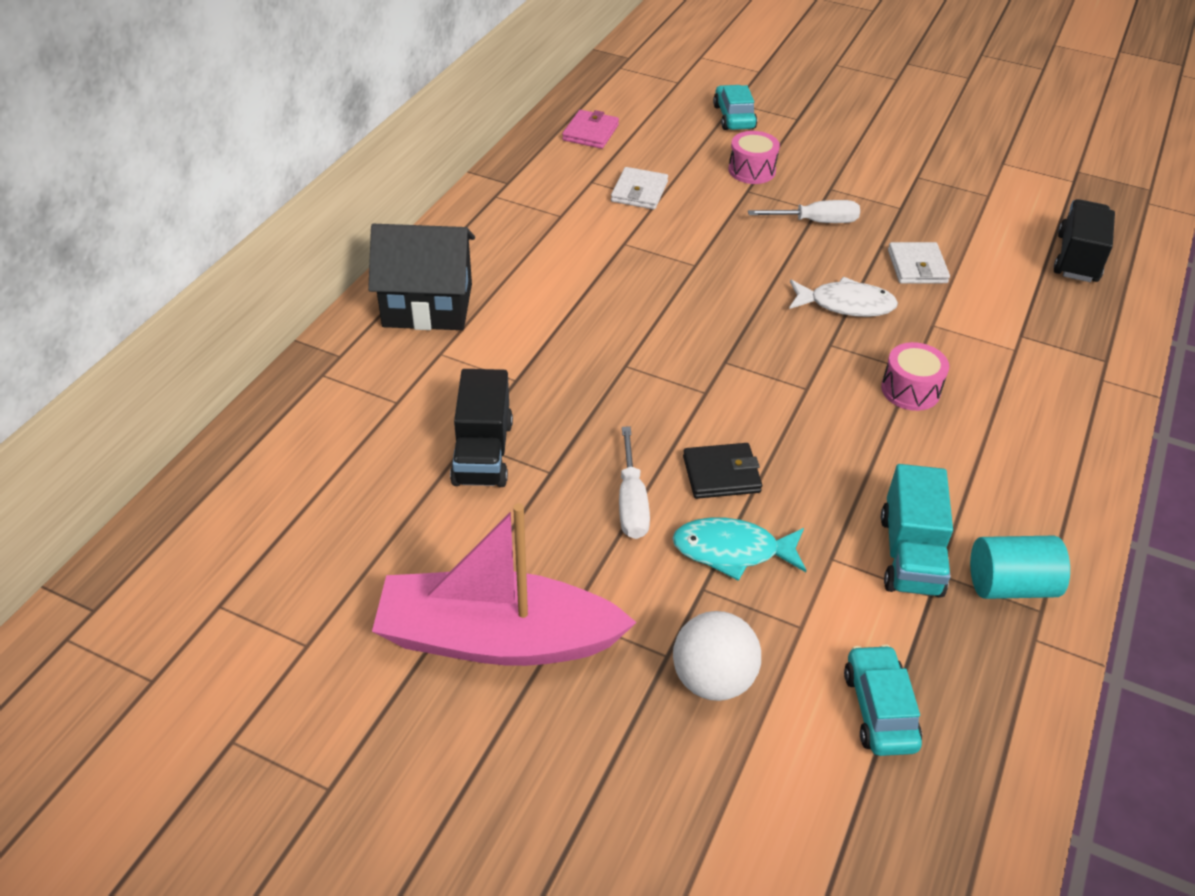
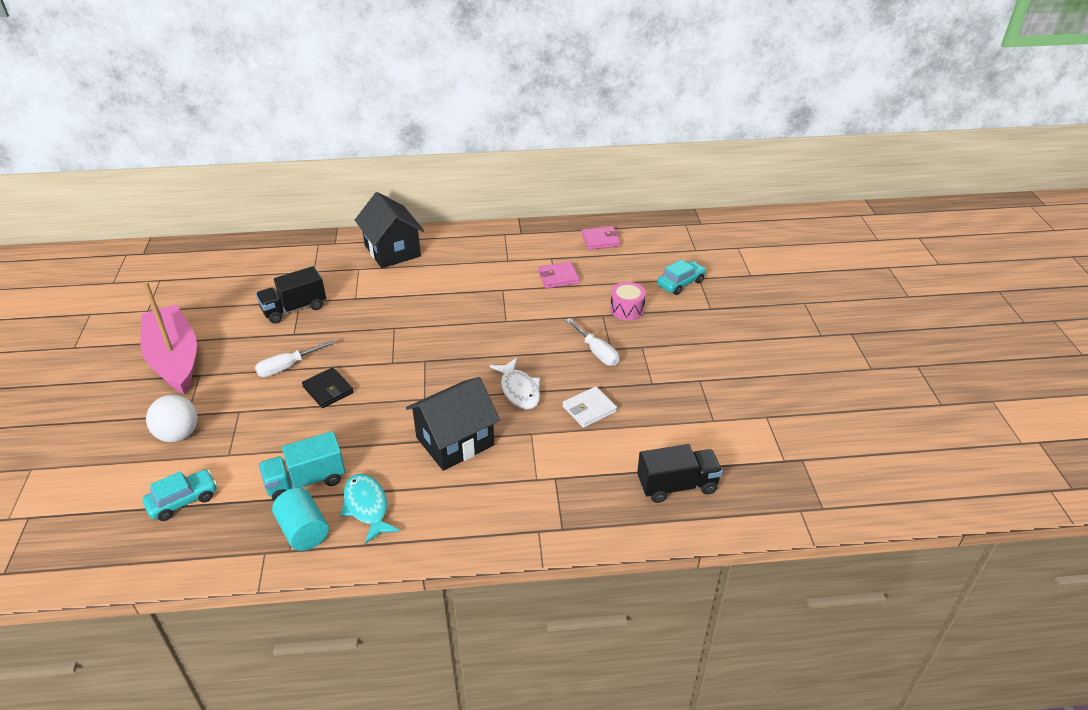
camera: 60 degrees right, 5 degrees down
(639, 192) = (558, 277): white wallet -> pink wallet
(732, 551) = (271, 412): turquoise fish -> turquoise fish (367, 507)
(910, 390) = (455, 441): pink drum -> black house

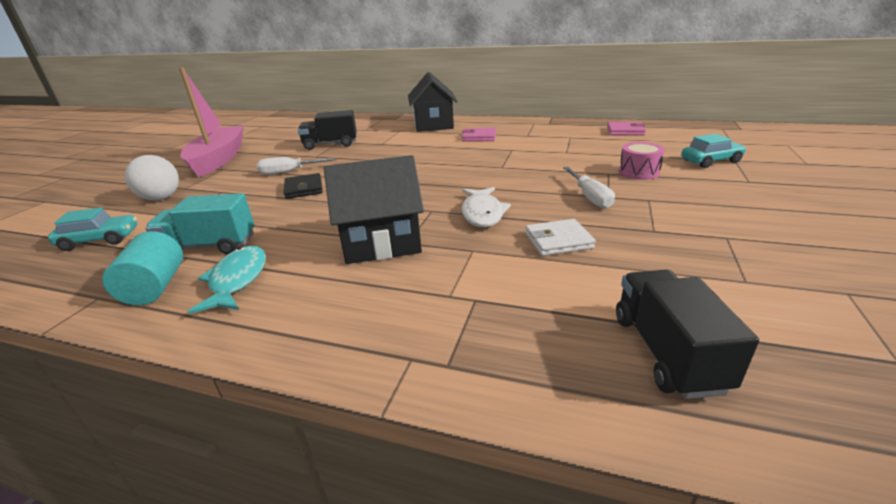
camera: 25 degrees right, 10 degrees down
(558, 277) = (571, 147): pink wallet -> pink wallet (479, 137)
(677, 486) = (667, 352): black truck -> black truck turned 105 degrees counterclockwise

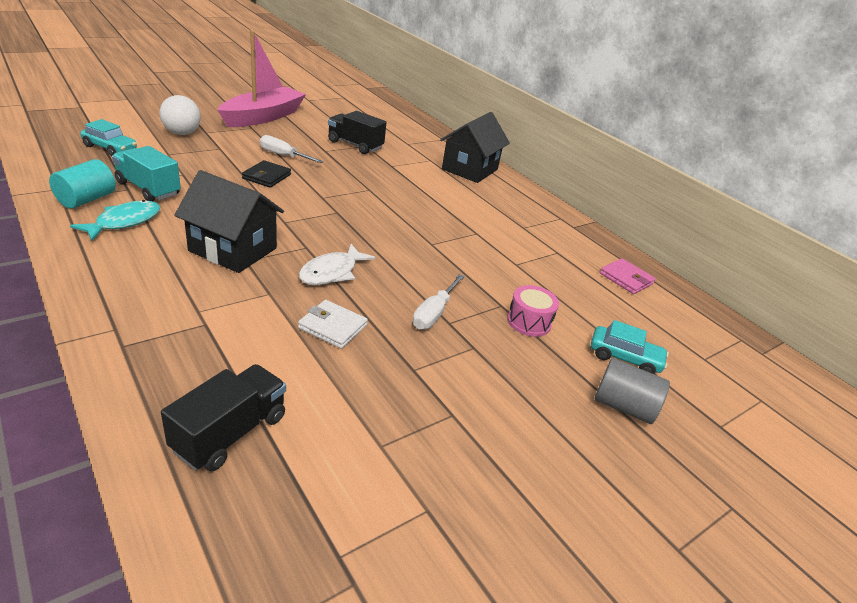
camera: 30 degrees right, 5 degrees up
(479, 137) = (478, 204): pink wallet -> none
(764, 180) = (623, 406): none -> grey cylinder

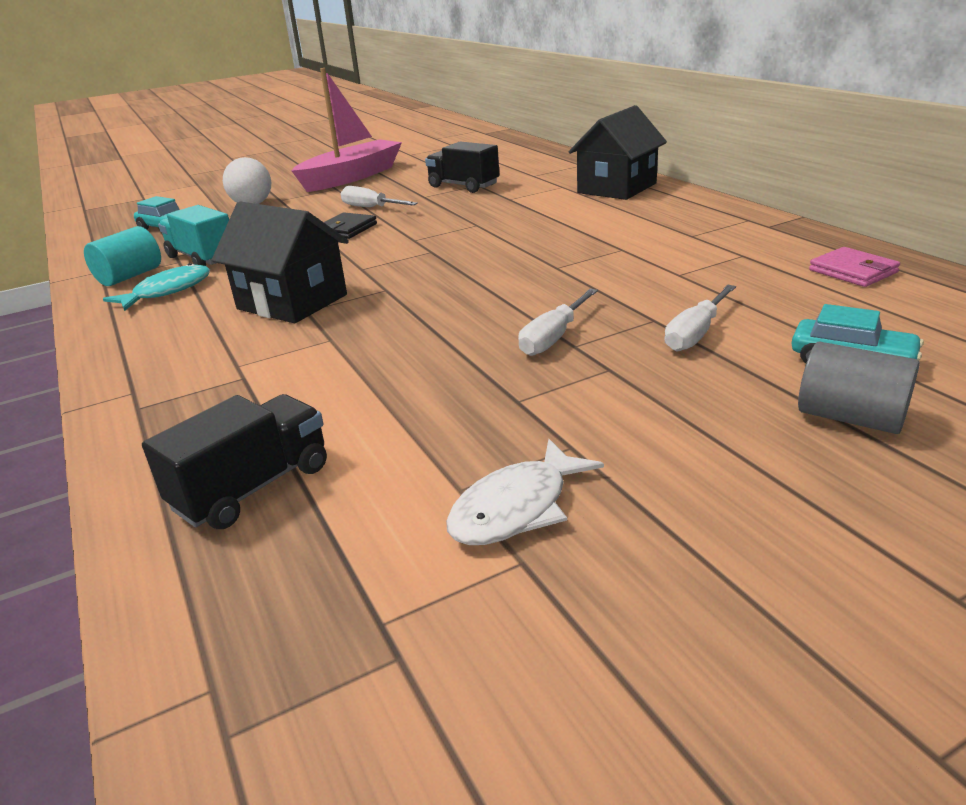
camera: 15 degrees right, 5 degrees down
(332, 272) = (416, 310): white fish -> white fish (516, 508)
(332, 327) = (409, 365): white wallet -> none
(529, 322) = (696, 333): pink drum -> white screwdriver

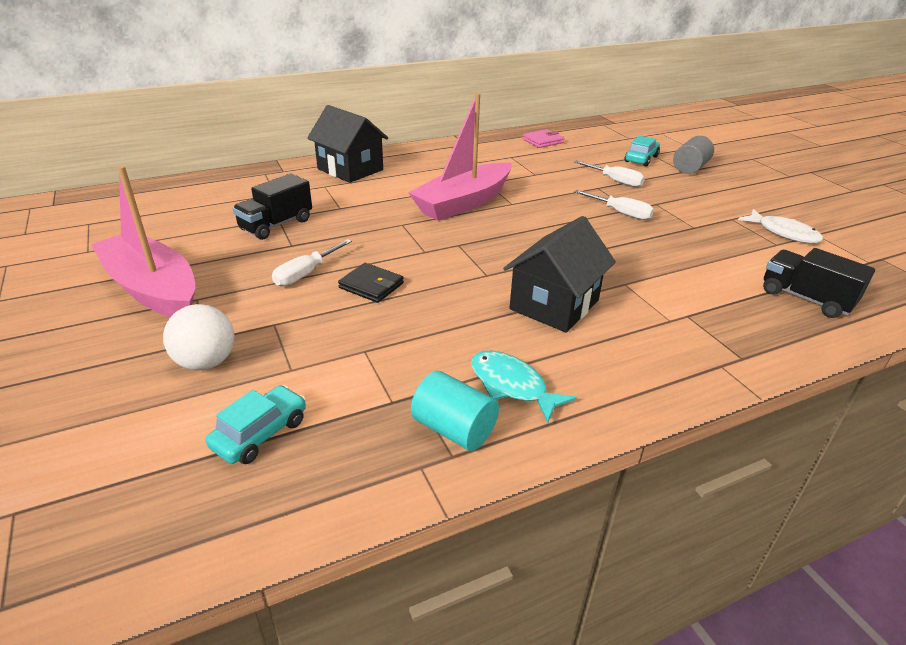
camera: 90 degrees left, 5 degrees up
(202, 258) = (414, 376): turquoise truck -> none
(545, 243) = (463, 203): none -> pink boat

